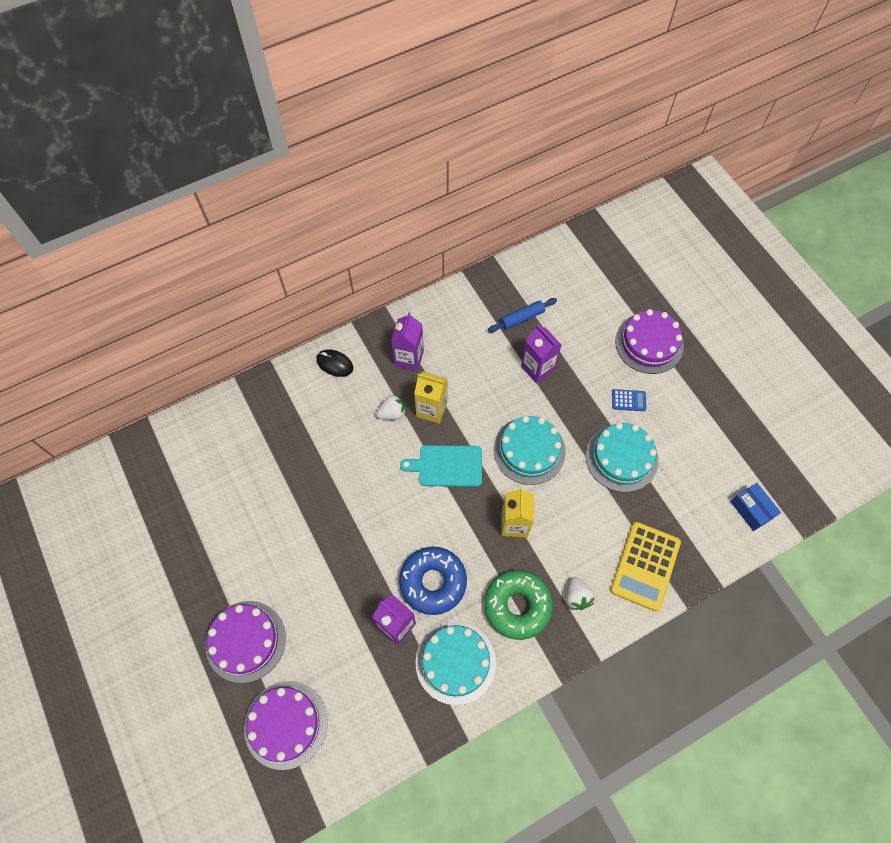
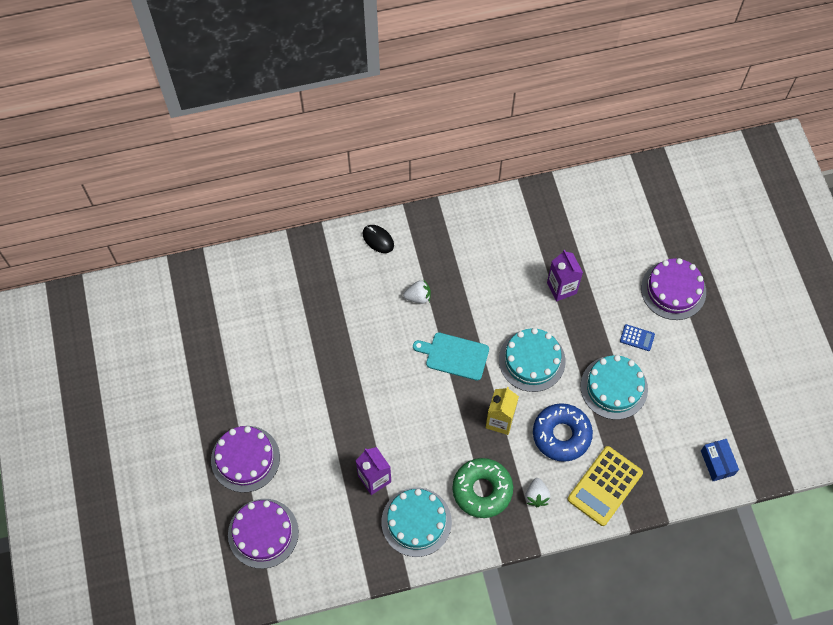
camera: 15 degrees right, 0 degrees up
(409, 358) = (446, 250): purple carton -> none
(431, 409) = (454, 302): yellow carton -> none
(433, 582) = (415, 451): blue donut -> blue donut (561, 435)
(522, 318) = (561, 238): blue rolling pin -> none

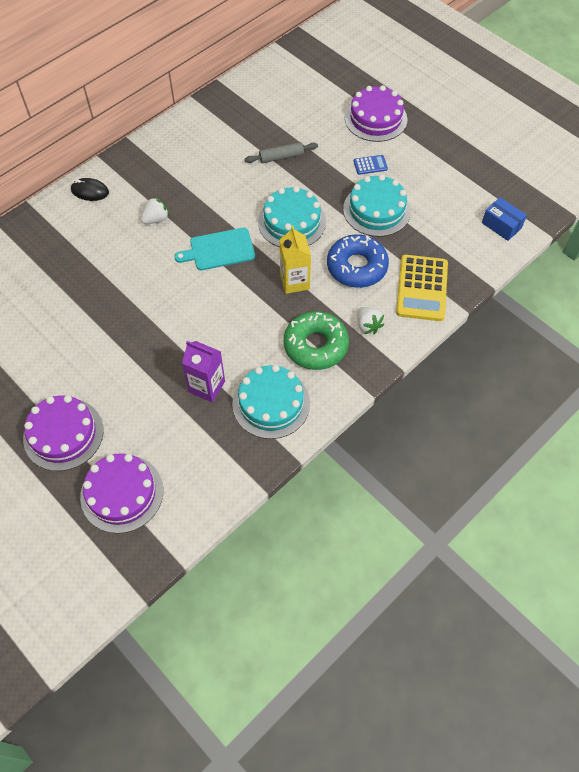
camera: 30 degrees left, 5 degrees down
(561, 288) = (281, 157): purple carton -> grey rolling pin

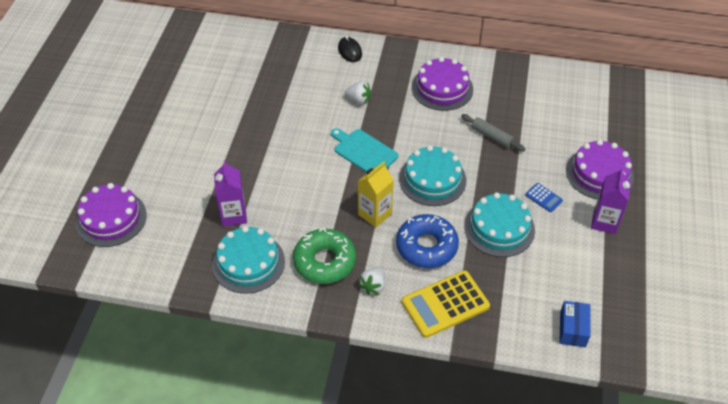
camera: 55 degrees right, 10 degrees down
(63, 434) = (136, 159): purple cake -> purple cake (442, 88)
(422, 145) = (604, 222): none -> purple carton

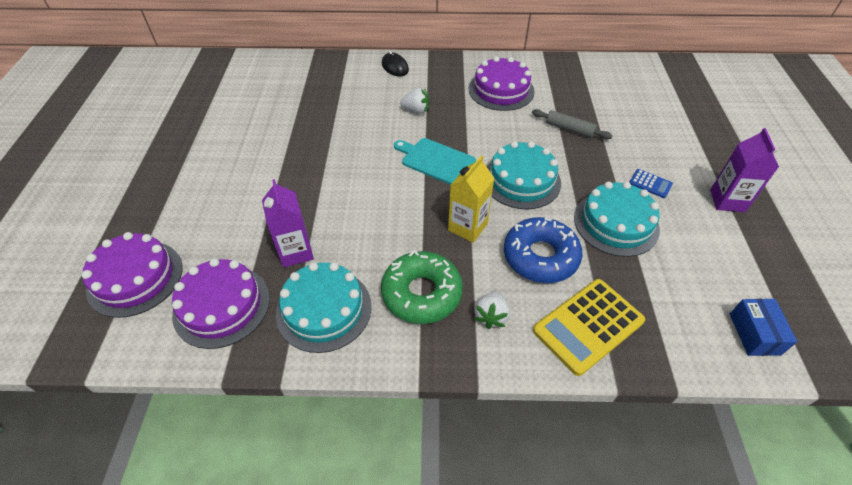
camera: 10 degrees left, 0 degrees up
(599, 174) = (697, 152): purple cake -> purple cake (222, 306)

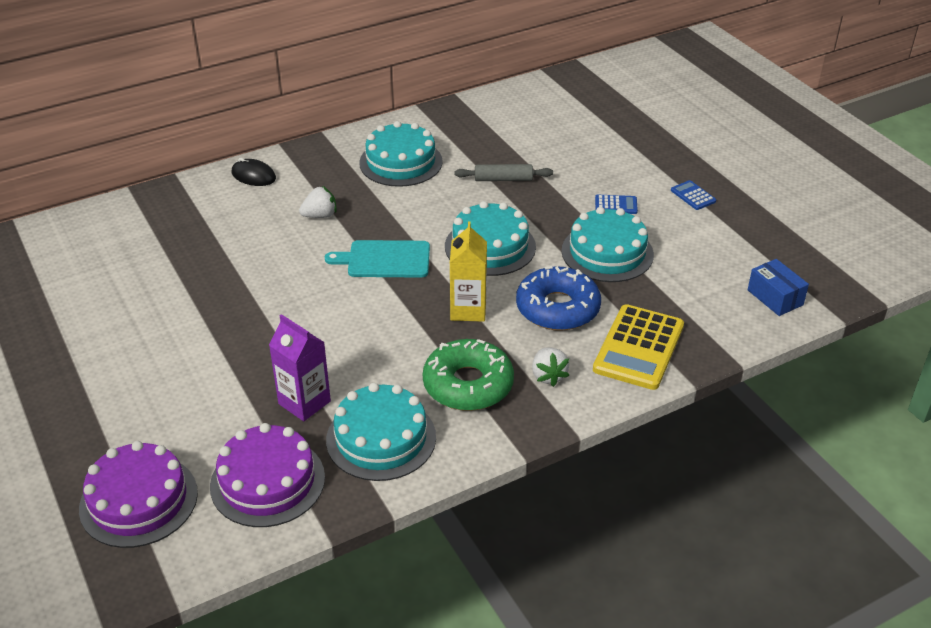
camera: 30 degrees left, 10 degrees down
(501, 90) = (401, 162): purple cake -> turquoise cake
(727, 201) = (693, 196): purple carton -> blue calculator

